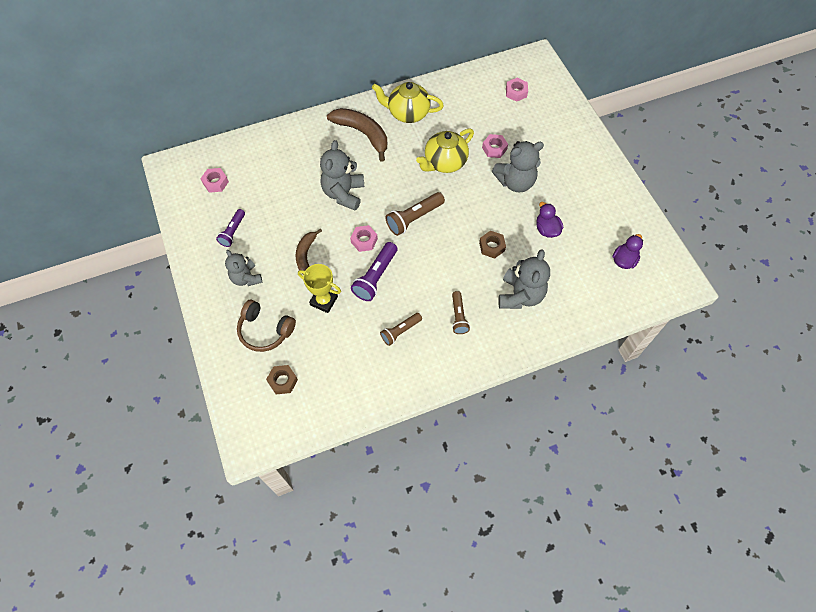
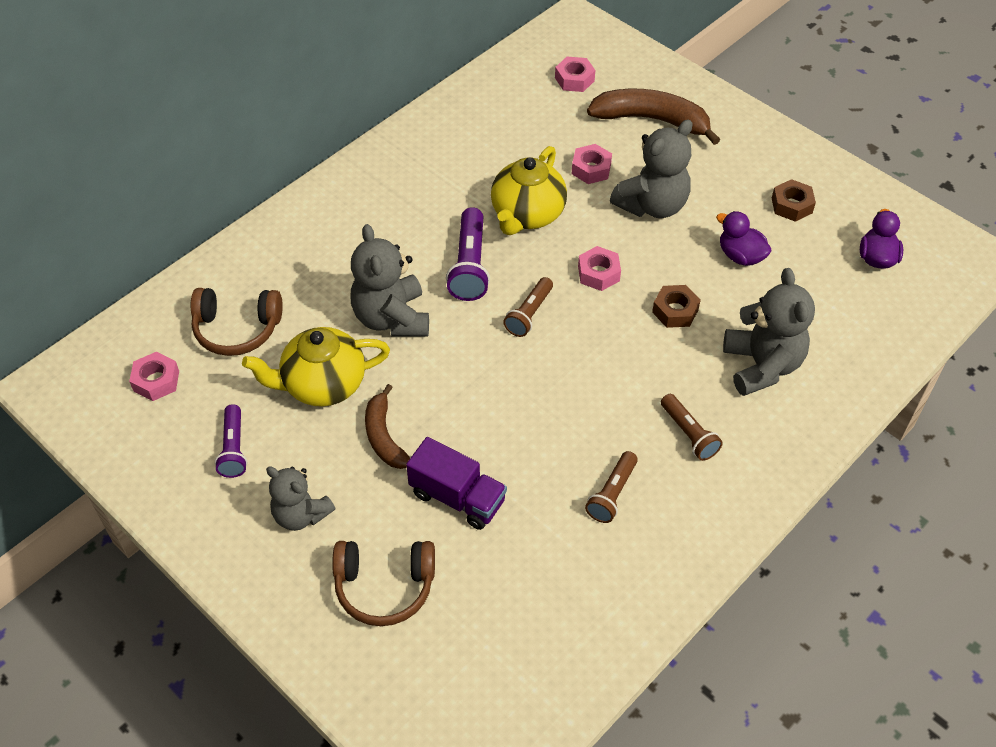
camera: 25 degrees left, 10 degrees down
(266, 170) = (237, 329): none -> brown headphones
(283, 381) = (464, 657): brown nut -> brown nut (791, 205)
(324, 301) = (457, 497): yellow trophy -> purple truck
(362, 134) = (369, 217): brown banana -> brown banana (651, 120)
(364, 241) = (469, 378): pink nut -> pink nut (598, 273)
(375, 277) = (521, 426): purple flashlight -> purple flashlight (469, 266)
(408, 113) = (425, 163): yellow teapot -> yellow teapot (323, 384)
(414, 218) = (529, 314): brown flashlight -> brown flashlight, size x0.65

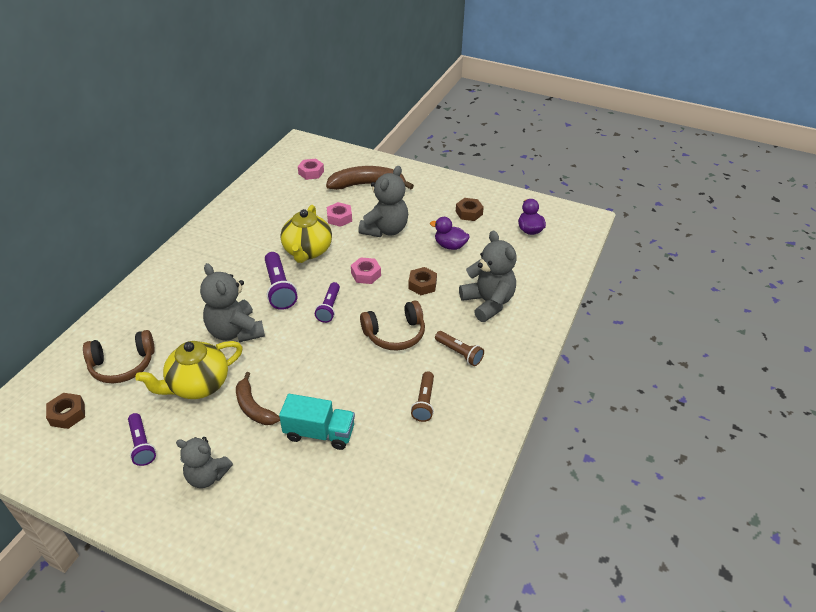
camera: 20 degrees left, 10 degrees down
(156, 381) = (67, 414): pink nut -> brown nut
(384, 586) = (286, 508): brown headphones -> brown headphones (395, 334)
(457, 497) = (319, 433): purple truck -> turquoise truck
(529, 314) = (329, 308): brown flashlight -> purple flashlight

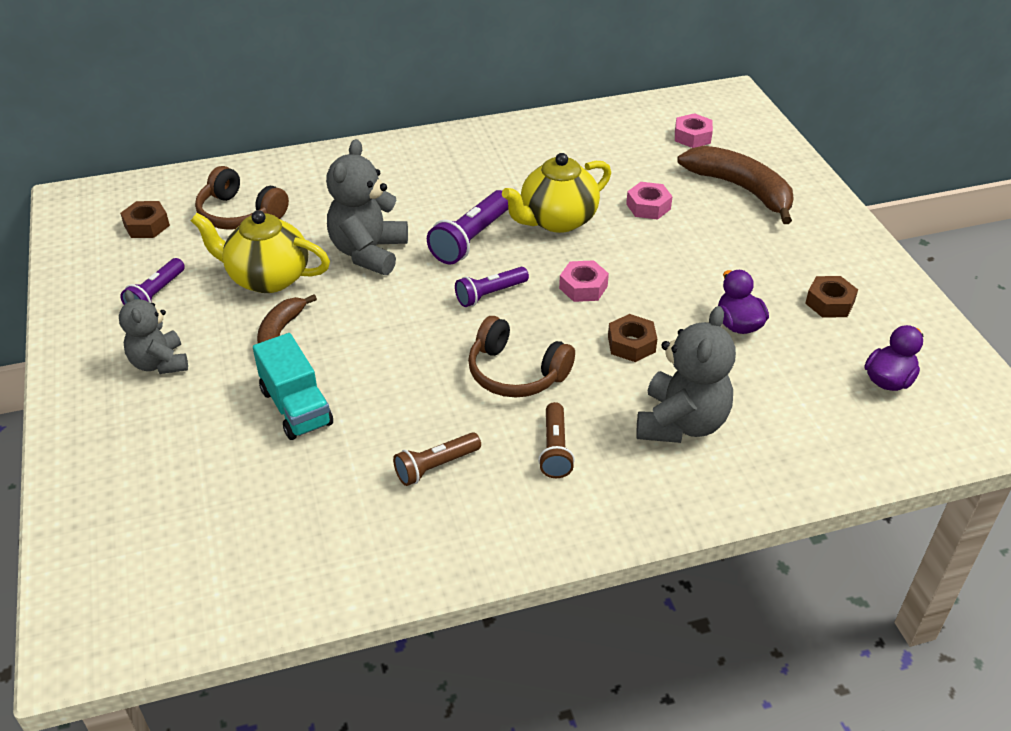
camera: 50 degrees right, 0 degrees up
(385, 230) = (683, 253): grey teddy bear -> none

